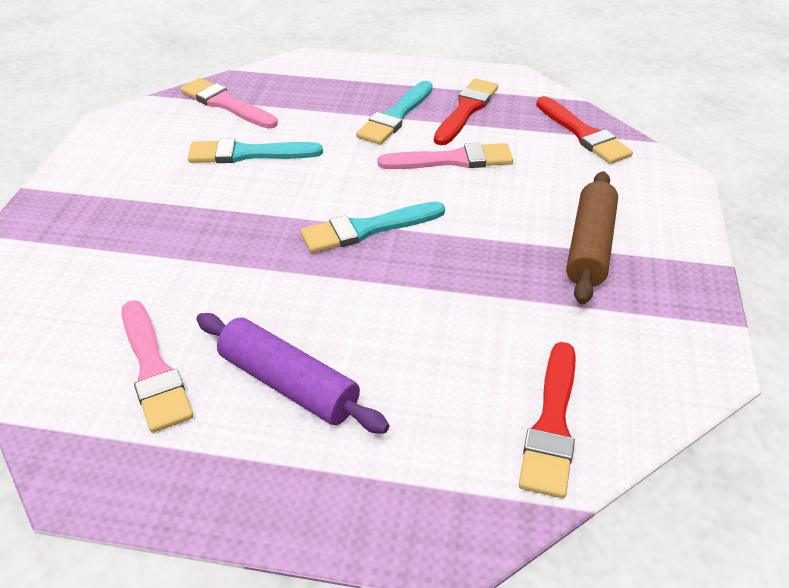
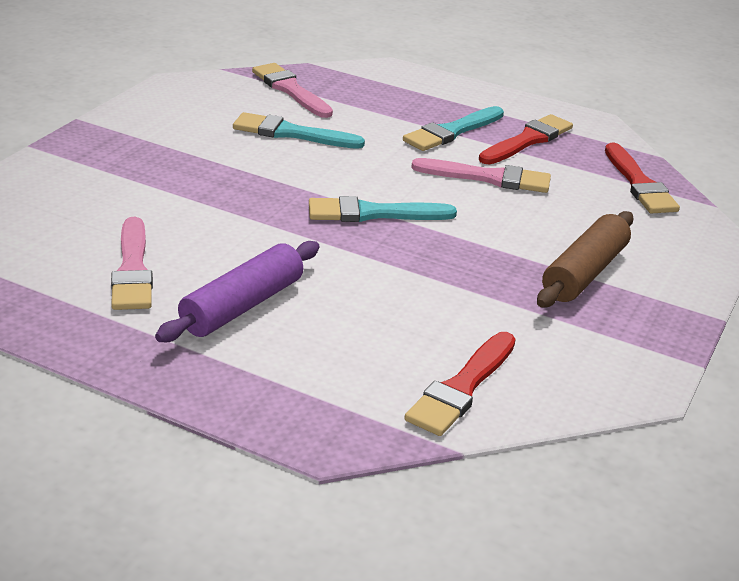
camera: 15 degrees right, 10 degrees down
(288, 384) = (242, 306): purple rolling pin -> purple rolling pin turned 75 degrees clockwise

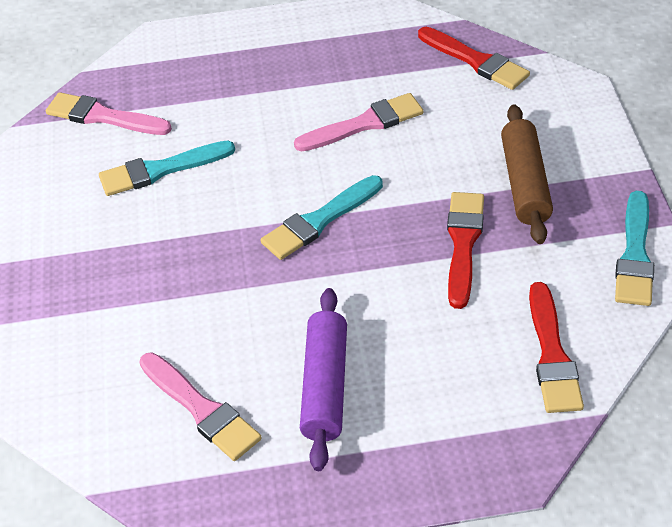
camera: 30 degrees left, 15 degrees up
(452, 131) = (286, 87): turquoise brush -> turquoise brush (635, 255)
(527, 140) = (352, 61): red brush -> red brush (463, 244)

